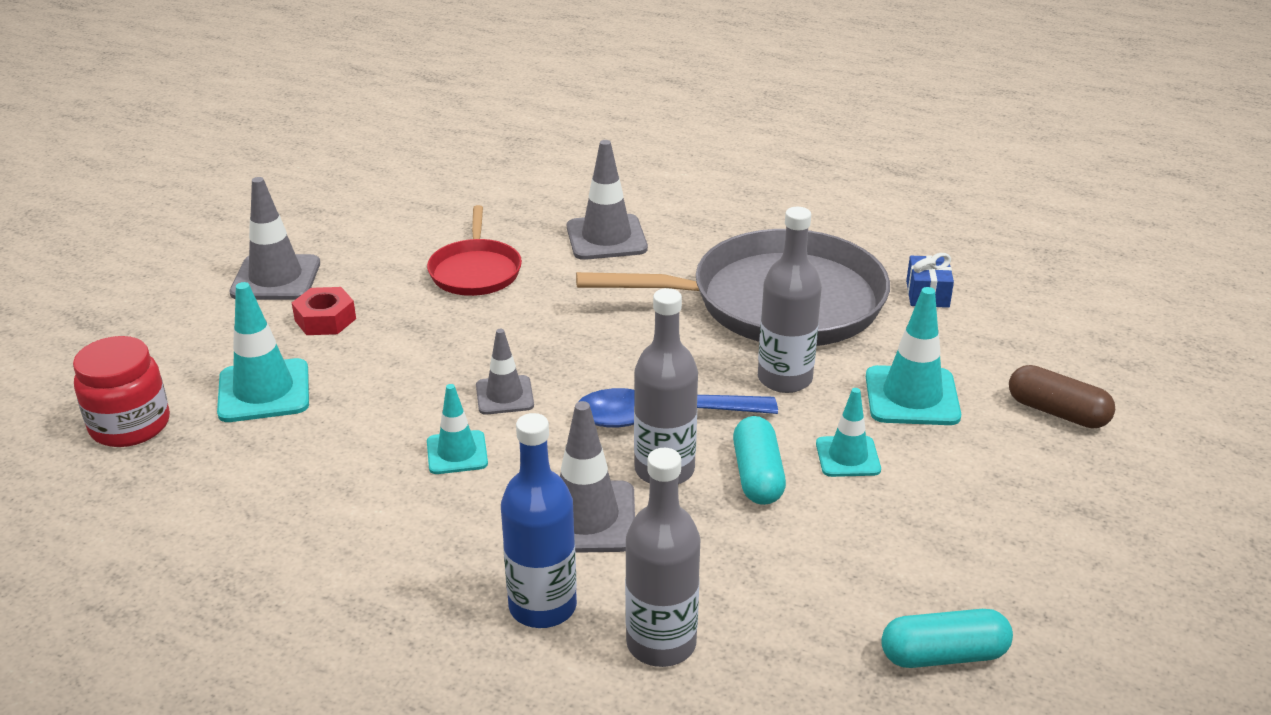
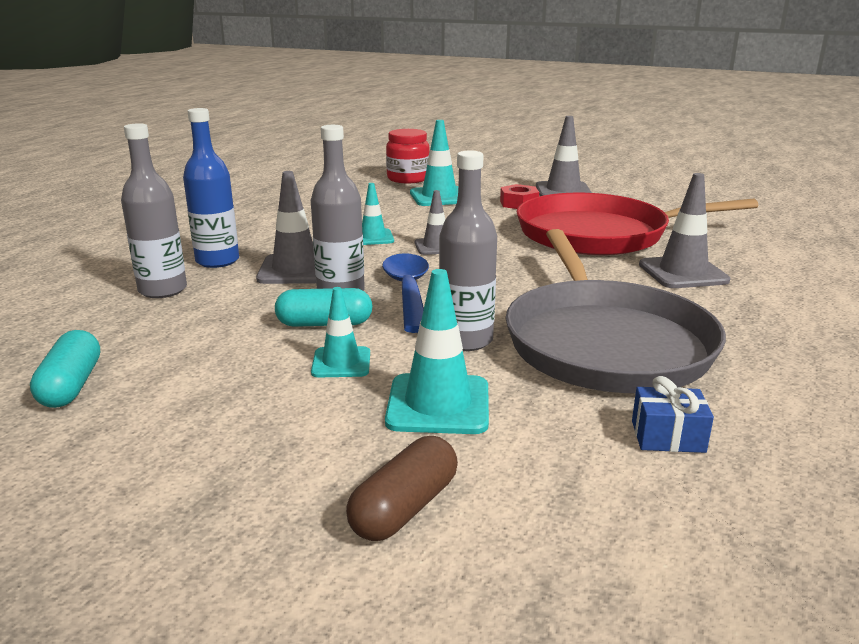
camera: 90 degrees right, 10 degrees down
(475, 271) = (599, 234): red pan -> red pan, size x1.98

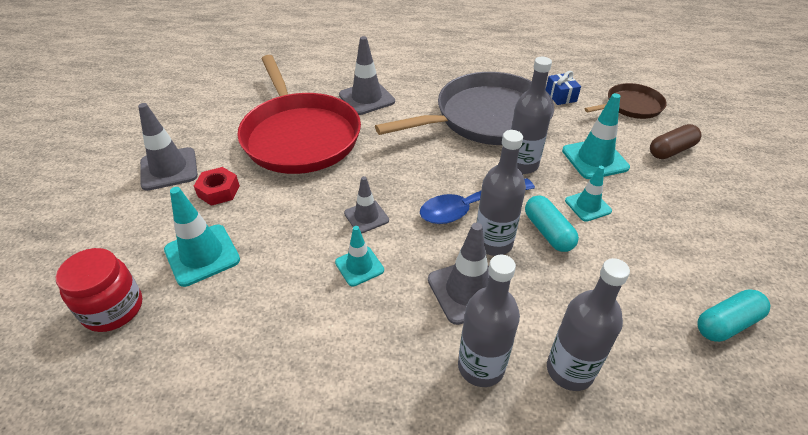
camera: 110 degrees left, 20 degrees up
(217, 261) = (481, 367): blue bottle -> grey bottle
(404, 508) = (671, 150): brown capsule -> brown capsule turned 45 degrees counterclockwise
(604, 526) = (631, 106): none -> brown pan

